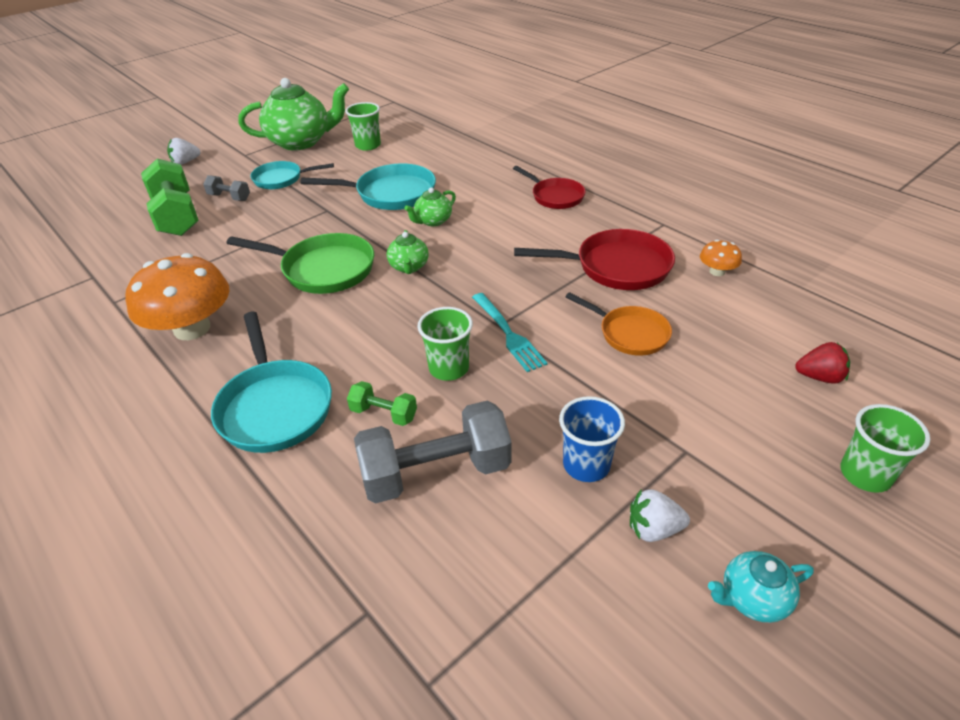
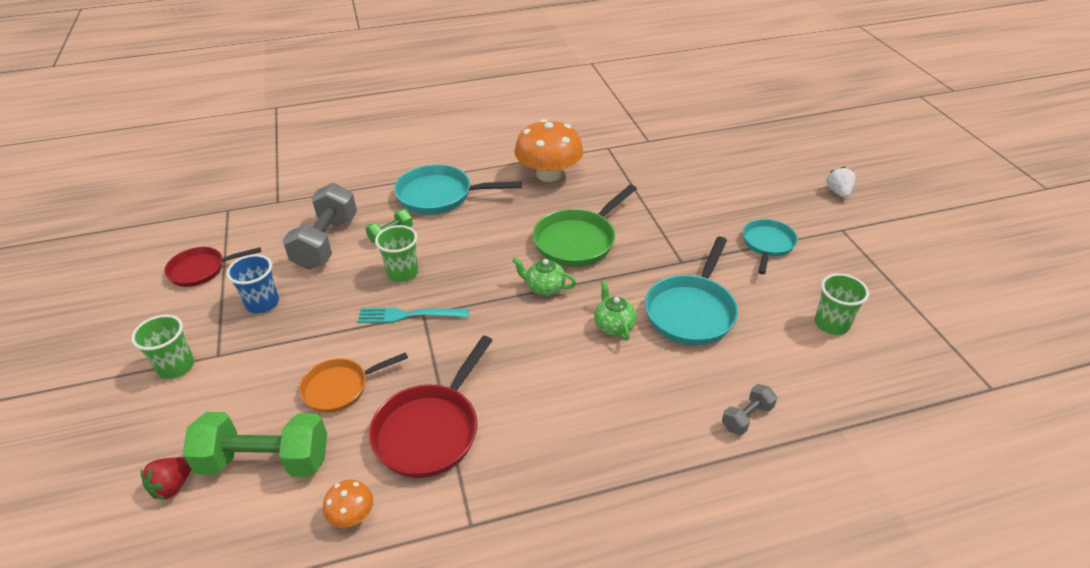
camera: 115 degrees right, 0 degrees up
(177, 216) = (722, 180): green dumbbell -> green dumbbell (265, 461)
(229, 197) = (743, 209): grey dumbbell -> grey dumbbell (747, 417)
(301, 142) = (863, 273): green teapot -> none
(555, 196) = (603, 448): red pan -> red pan (201, 270)
(653, 529) = (196, 311): white strawberry -> none
(752, 598) = (122, 327): turquoise teapot -> none
(865, 474) = (96, 439): green cup -> green cup (176, 366)

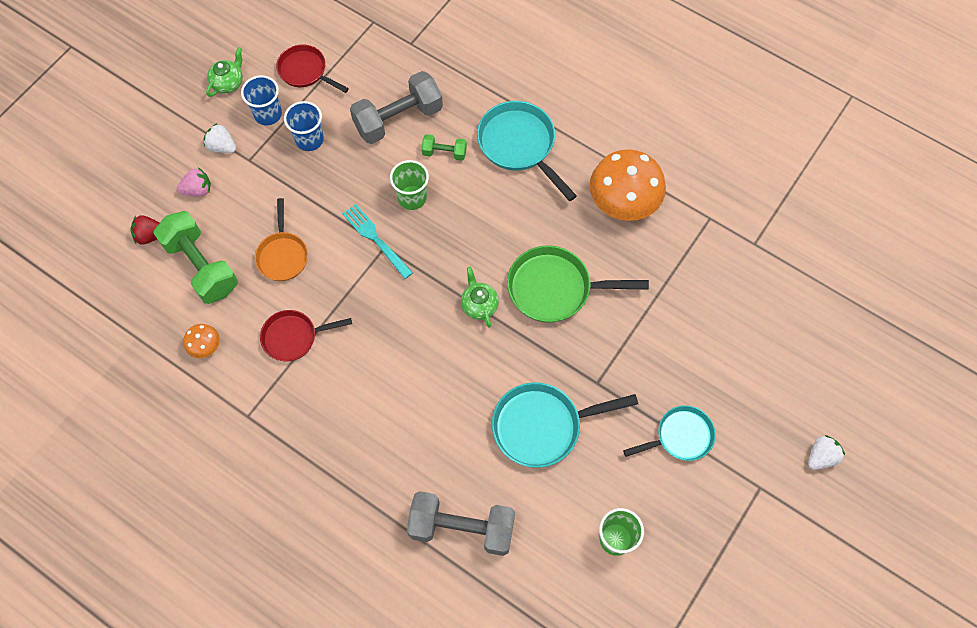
camera: 50 degrees right, 25 degrees up
(176, 366) = (222, 147): green cup -> white strawberry
(187, 413) = (198, 190): none -> pink strawberry
(198, 316) = (268, 114): none -> blue cup
(340, 388) = (282, 255): orange pan -> orange pan turned 120 degrees counterclockwise
(430, 430) = (293, 337): red pan -> red pan, size x0.65
(613, 325) = (480, 381): green teapot -> green teapot (228, 83)
(747, 417) = (462, 528): grey dumbbell -> grey dumbbell, size x2.03

